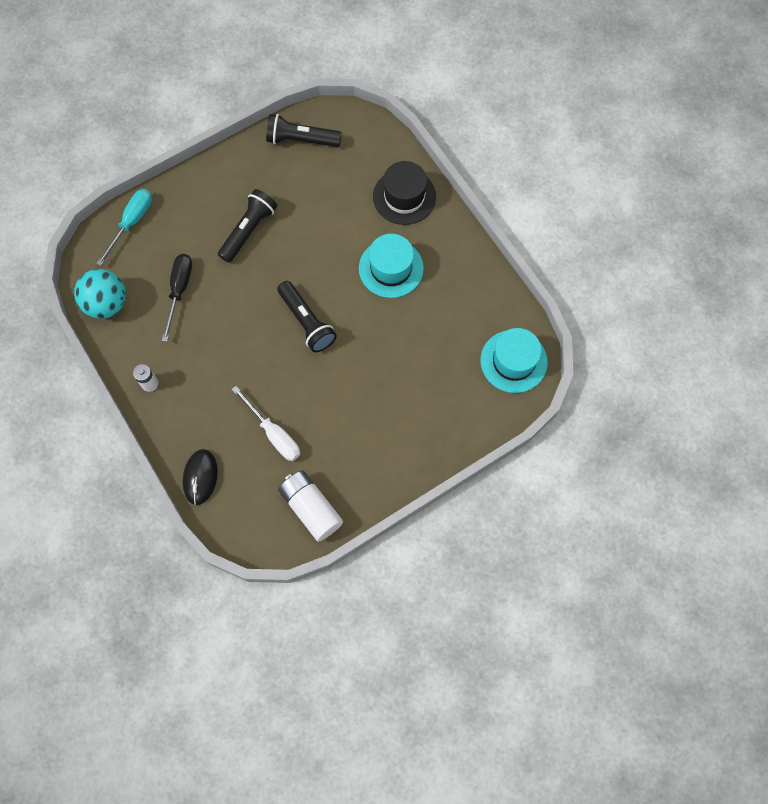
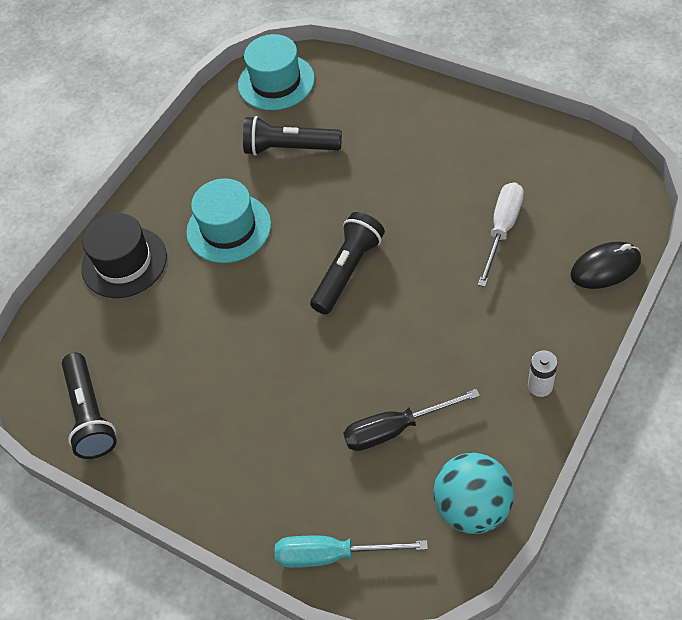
camera: 110 degrees left, 15 degrees down
(248, 230) = (261, 399): black flashlight -> black flashlight (290, 148)
(311, 508) = (554, 157): white battery -> none

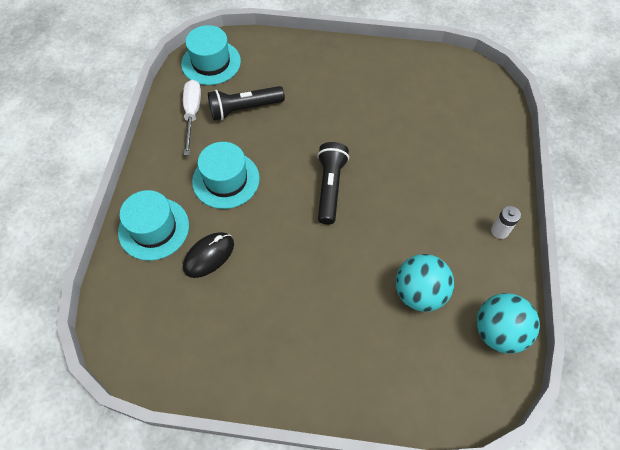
camera: 30 degrees left, 5 degrees up
(90, 414) = (182, 358): black flashlight -> none
(124, 262) = (154, 228): black hat -> turquoise hat
(332, 555) = (420, 402): turquoise screwdriver -> none
(395, 429) = (419, 293): black screwdriver -> turquoise ball
(502, 229) = (422, 129): white screwdriver -> white screwdriver (192, 114)
(605, 268) = (500, 138): black mouse -> black mouse (209, 256)

